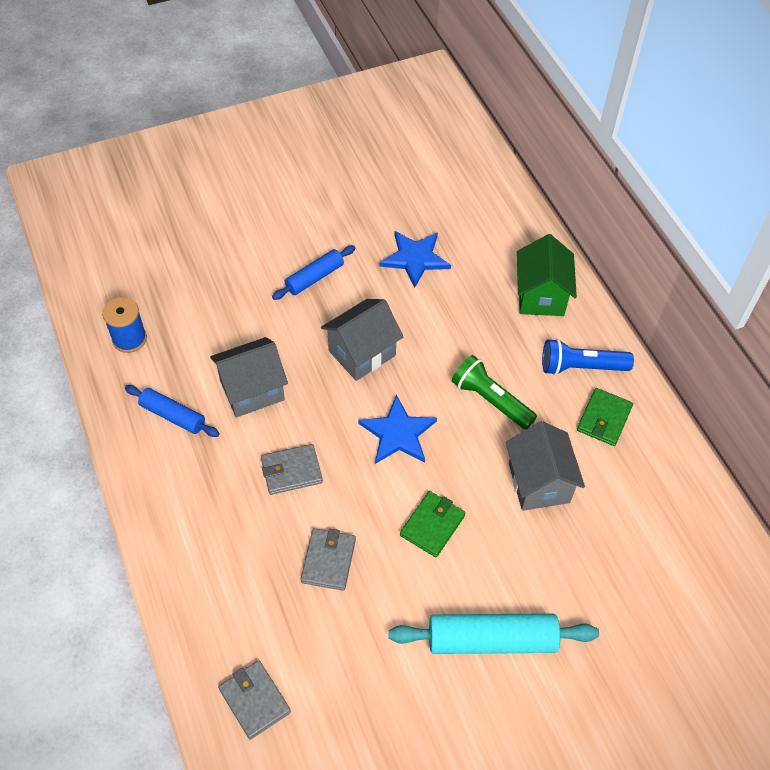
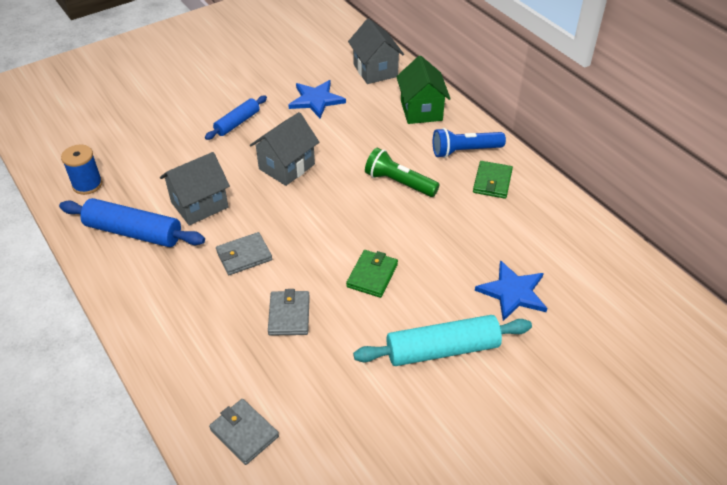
camera: 10 degrees left, 10 degrees down
(172, 416) = (133, 232): blue rolling pin -> blue rolling pin, size x1.64
(398, 433) = (328, 216): blue star -> blue star (513, 292)
(539, 483) = (452, 232): grey house -> grey house (375, 70)

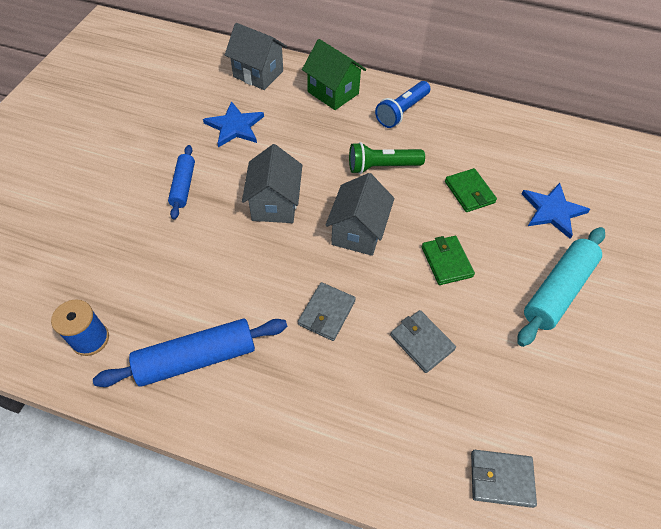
camera: 40 degrees left, 10 degrees up
(199, 205) = (233, 289): grey house -> grey house (358, 232)
(492, 182) = (447, 127): green wallet -> green wallet (469, 192)

